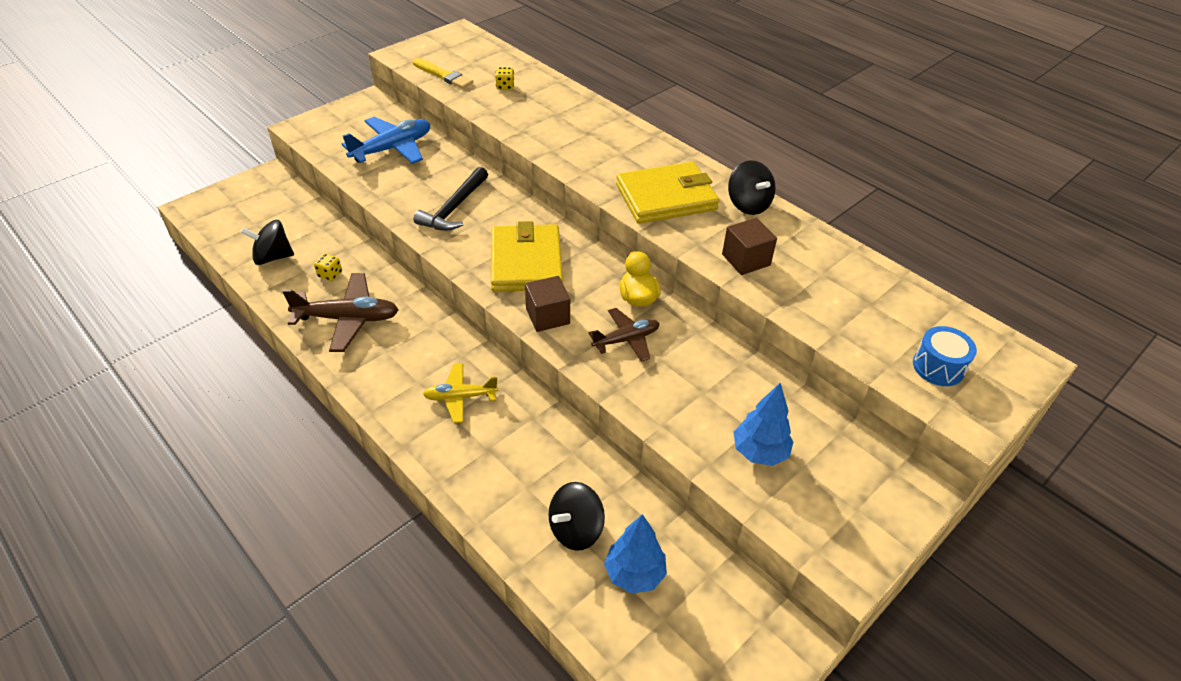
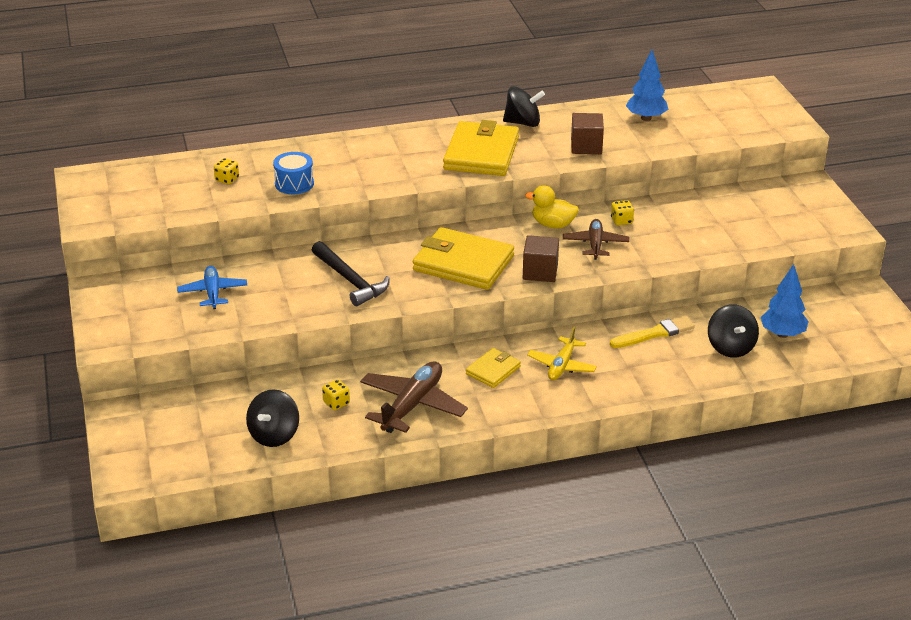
camera: 60 degrees left, 10 degrees down
(392, 149) = (213, 292): blue plane -> blue plane, size x0.63
(426, 352) = (493, 370): none -> yellow wallet
(443, 75) = (165, 207): yellow brush -> yellow brush (654, 333)
(686, 345) = (621, 221): none -> yellow dice
(759, 452) = (742, 227): blue tree -> blue tree (646, 118)
(938, 367) = (744, 119): blue drum -> blue drum (294, 184)

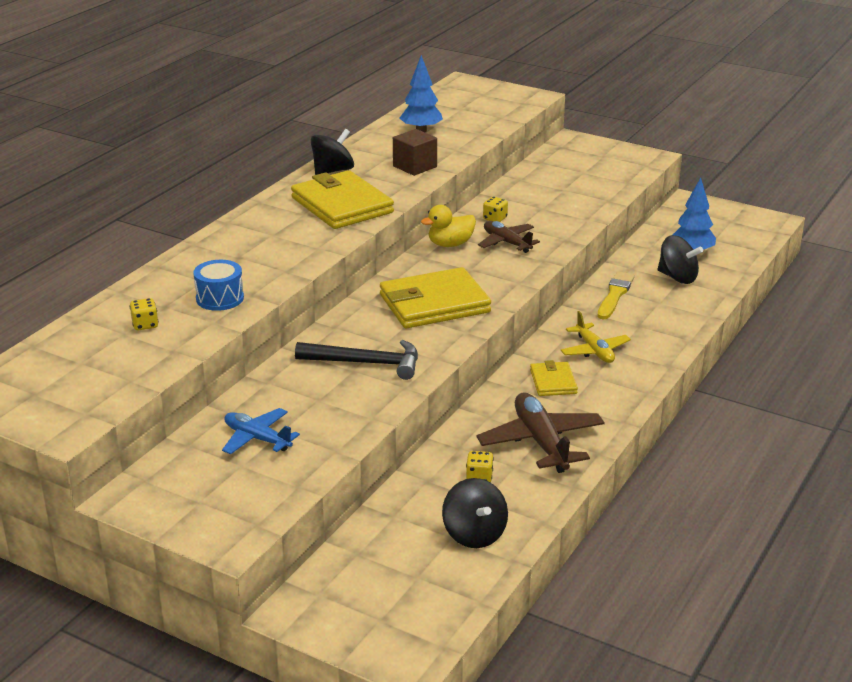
camera: 45 degrees left, 5 degrees down
(540, 272) = (503, 280): brown cube -> none

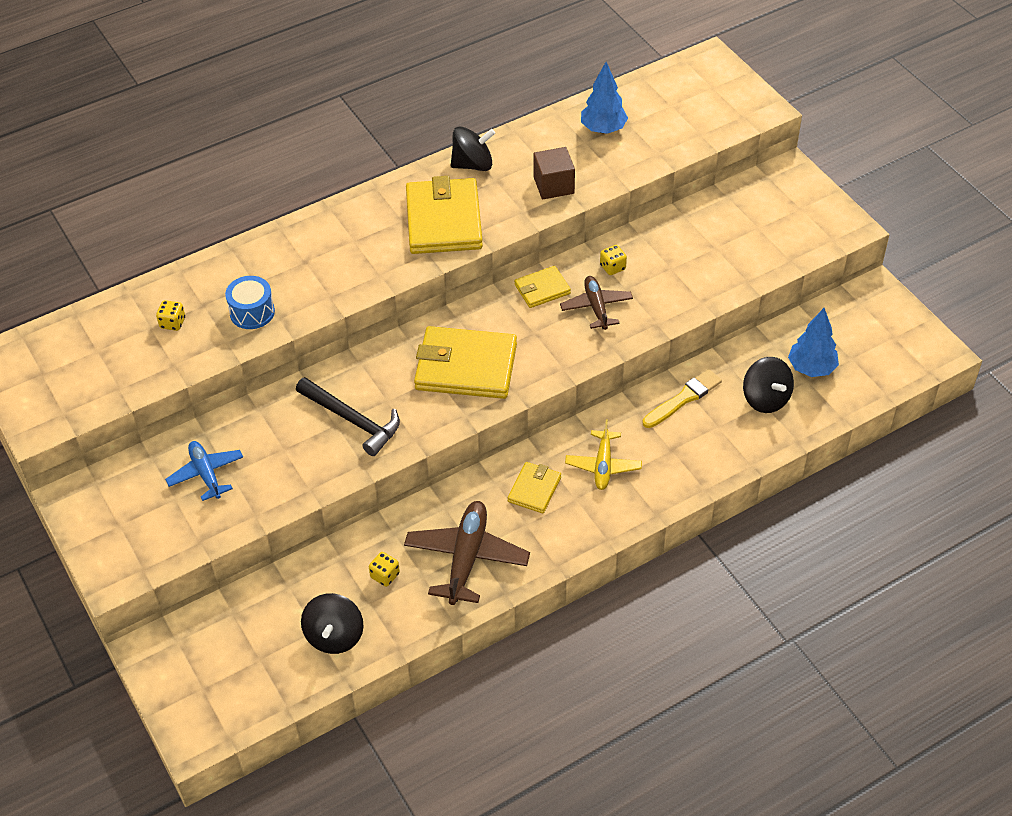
camera: 30 degrees right, 20 degrees up
(450, 244) = (542, 289): yellow duck -> yellow wallet

